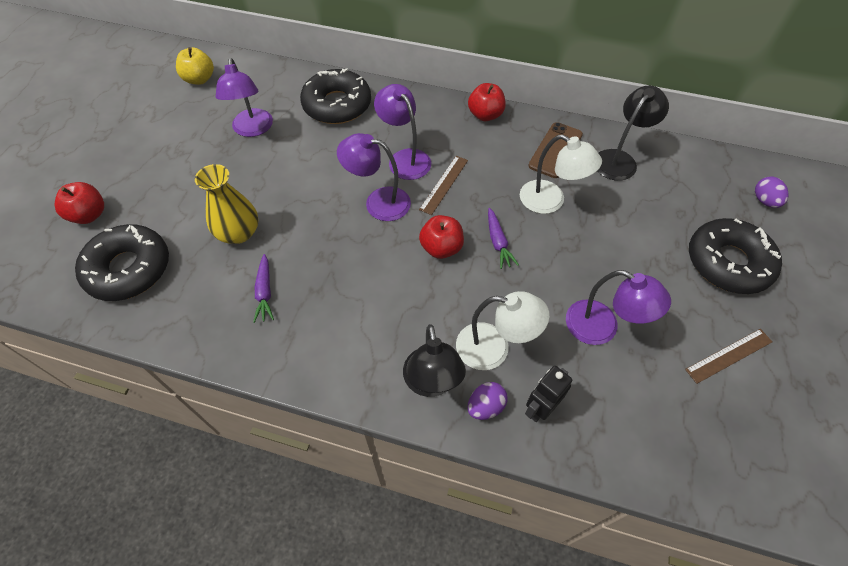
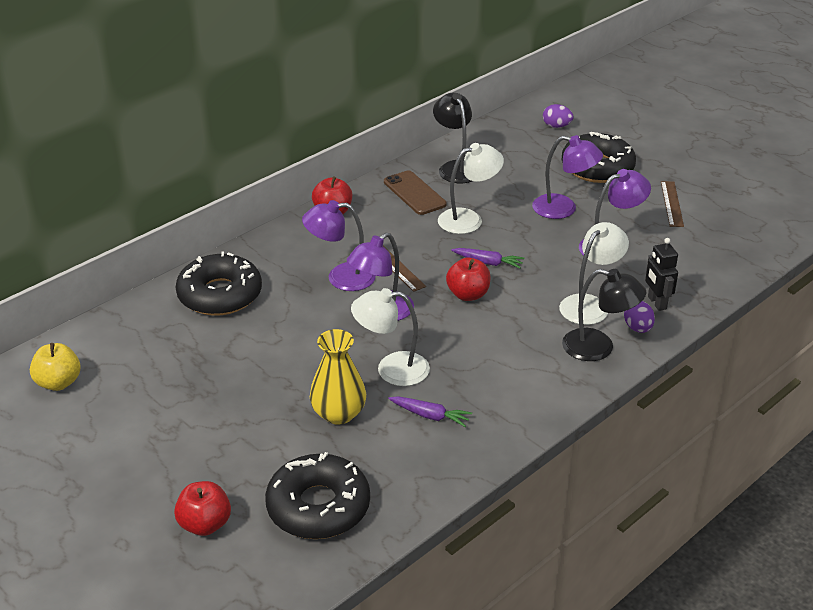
camera: 60 degrees left, 20 degrees down
(253, 129) = (194, 364): purple lamp -> purple lamp (563, 209)
(309, 241) = (391, 369): none -> white lamp

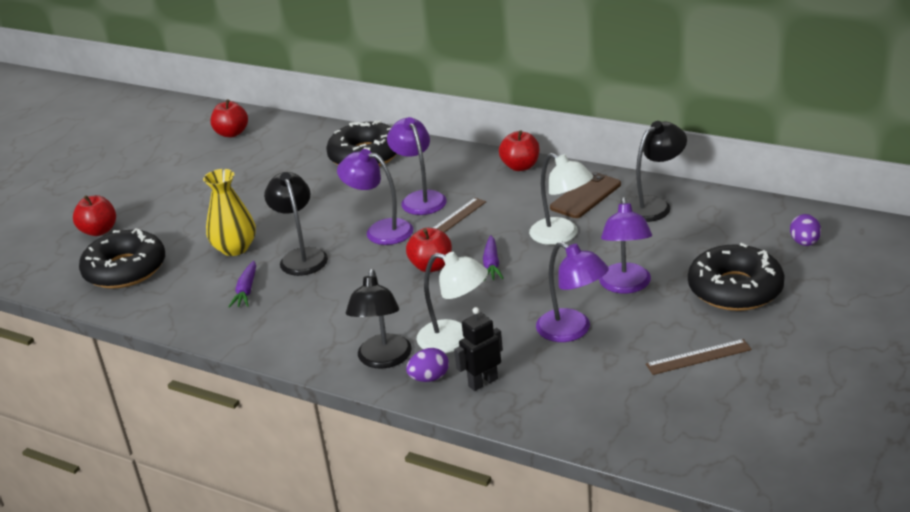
camera: 75 degrees right, 5 degrees down
(58, 382) = (232, 133): yellow apple -> red apple
(391, 369) = (301, 256): white lamp -> black lamp

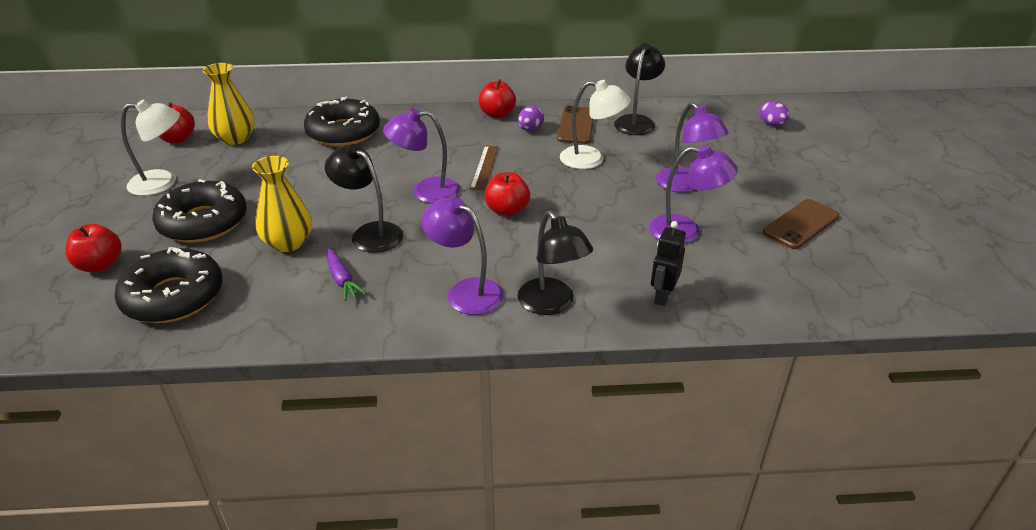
camera: 35 degrees left, 5 degrees up
(275, 143) = (235, 138): none -> yellow vase
(420, 198) = (435, 157): purple lamp -> purple lamp (465, 291)
(429, 378) = (612, 307): purple egg -> purple egg (530, 129)
(454, 339) = (597, 267): white lamp -> white lamp (163, 182)
(491, 264) = (559, 196): purple carrot -> none
(698, 357) = (801, 224): brown ruler -> brown phone
(735, 289) = (765, 167): black donut -> black donut (203, 222)

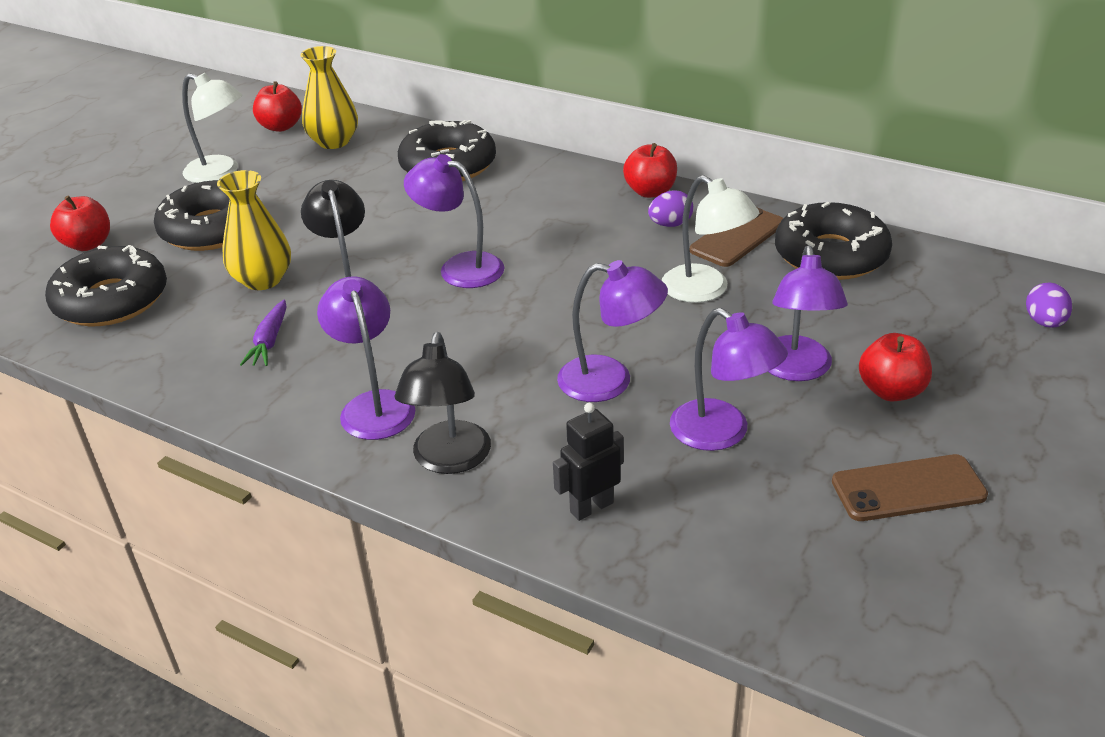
camera: 35 degrees right, 0 degrees up
(484, 167) = (559, 258): brown ruler -> none
(507, 210) = (525, 323): red apple -> red apple (891, 391)
(595, 225) = (610, 381): none -> purple lamp
(636, 121) = (830, 255): black lamp -> black donut

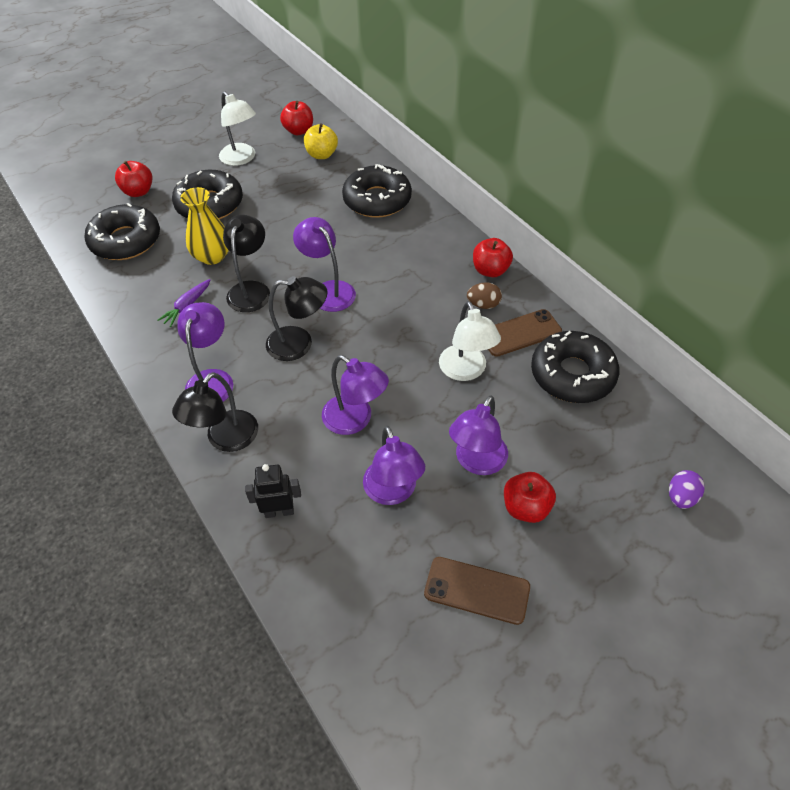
camera: 25 degrees right, 15 degrees up
(334, 142) = (322, 155): yellow vase -> yellow apple
(467, 330) = (299, 343): none -> black lamp
(670, 224) = (483, 305): purple egg -> brown egg

